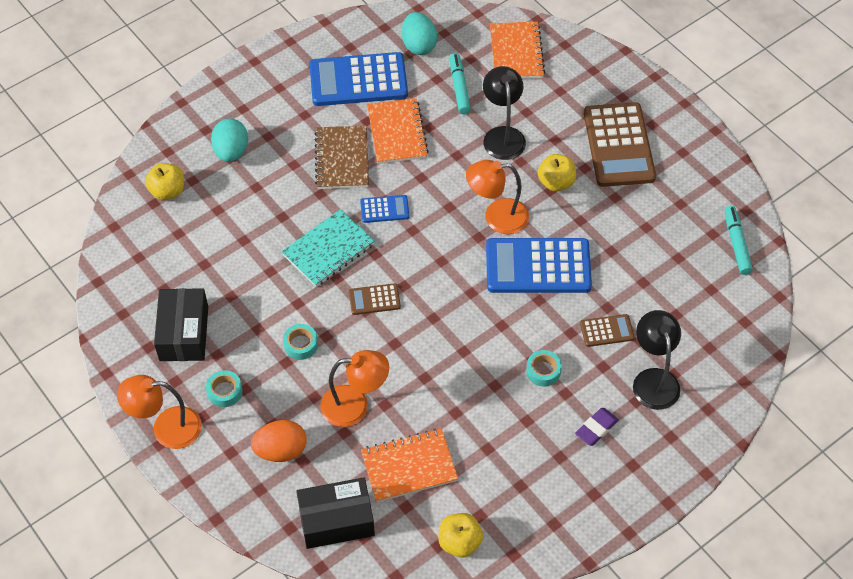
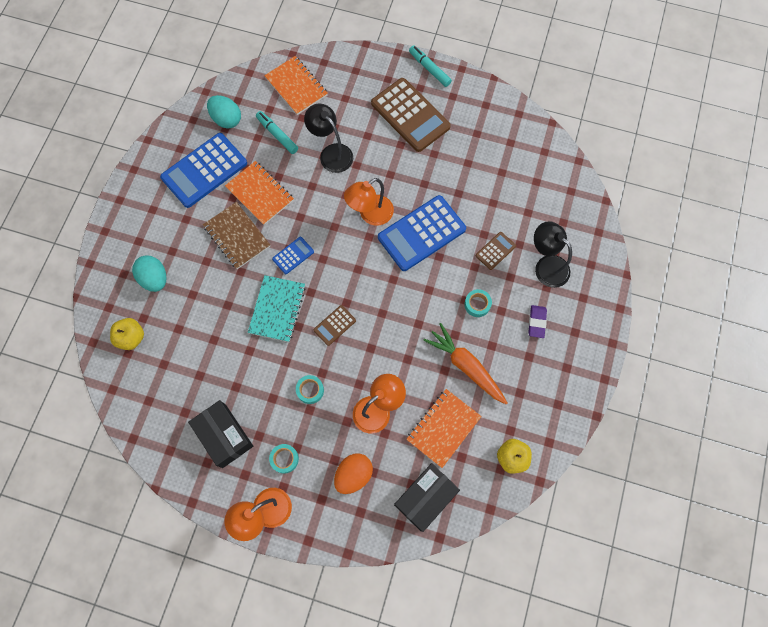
camera: 35 degrees left, 15 degrees up
(482, 423) = (466, 366): none -> orange carrot
(556, 182) = (390, 166): yellow apple -> none
(736, 243) = (529, 140): turquoise marker -> turquoise marker (429, 69)

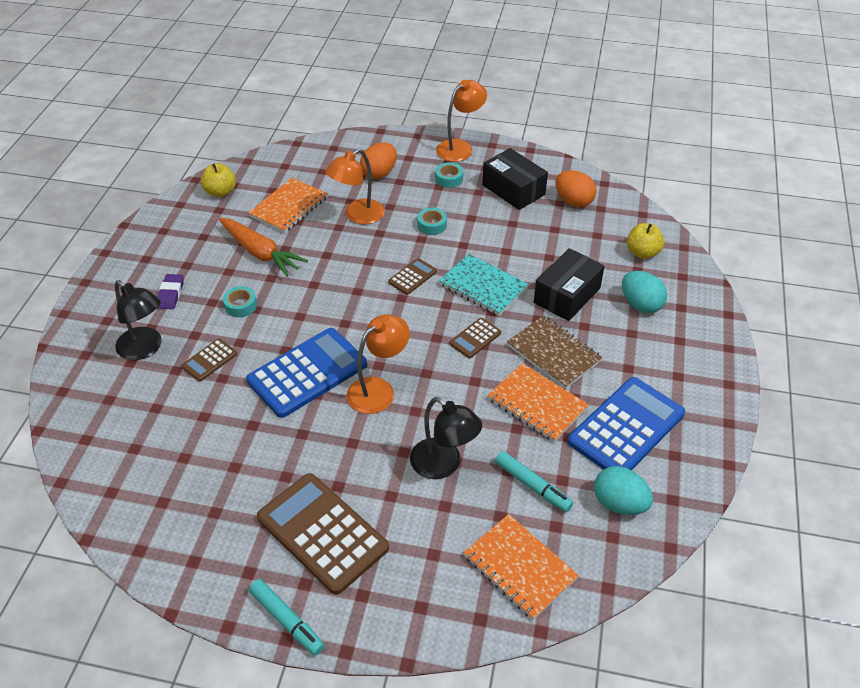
camera: 175 degrees right, 25 degrees down
(171, 413) = (573, 201): none -> orange egg
(277, 309) = (483, 286): turquoise notebook -> turquoise notebook turned 60 degrees counterclockwise
(293, 255) = (475, 338): blue calculator -> brown calculator
(425, 498) = (309, 163): black box -> black box (567, 295)

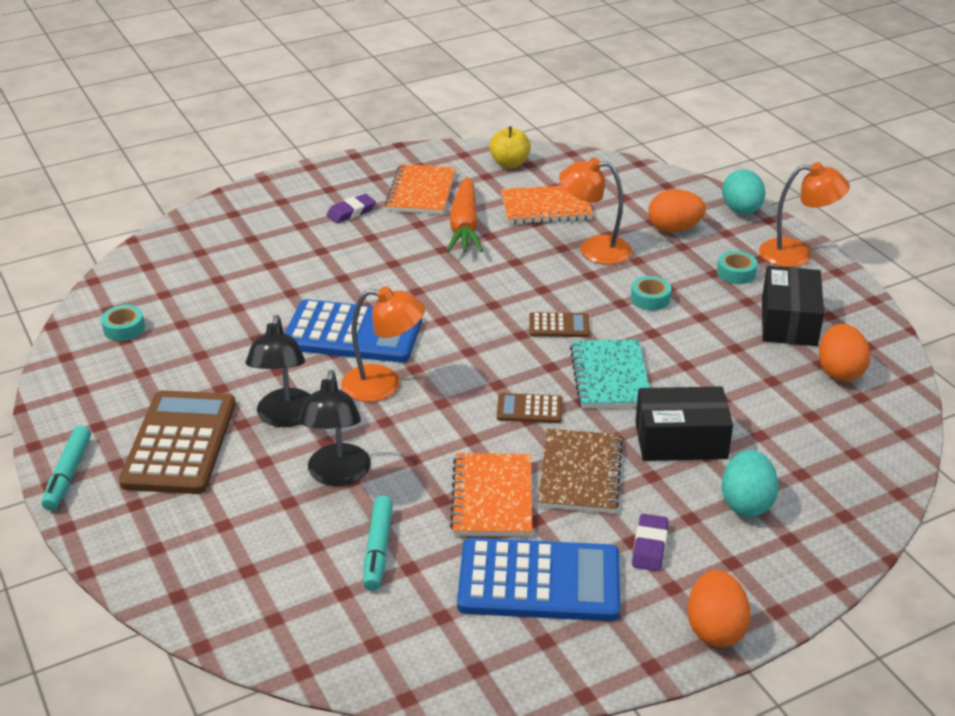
camera: 50 degrees right, 10 degrees down
(145, 349) = (274, 236): black lamp -> black lamp (285, 417)
(209, 360) = (302, 274): brown calculator -> none
(241, 305) = (386, 253): turquoise tape -> turquoise tape (124, 328)
(519, 567) = (264, 592): orange notebook -> orange notebook (421, 192)
(619, 503) = (424, 627): turquoise egg -> turquoise egg (741, 210)
(639, 364) = (649, 546): none -> purple eraser
(642, 253) = (835, 464): yellow apple -> none
(722, 380) = (715, 629): none -> orange egg

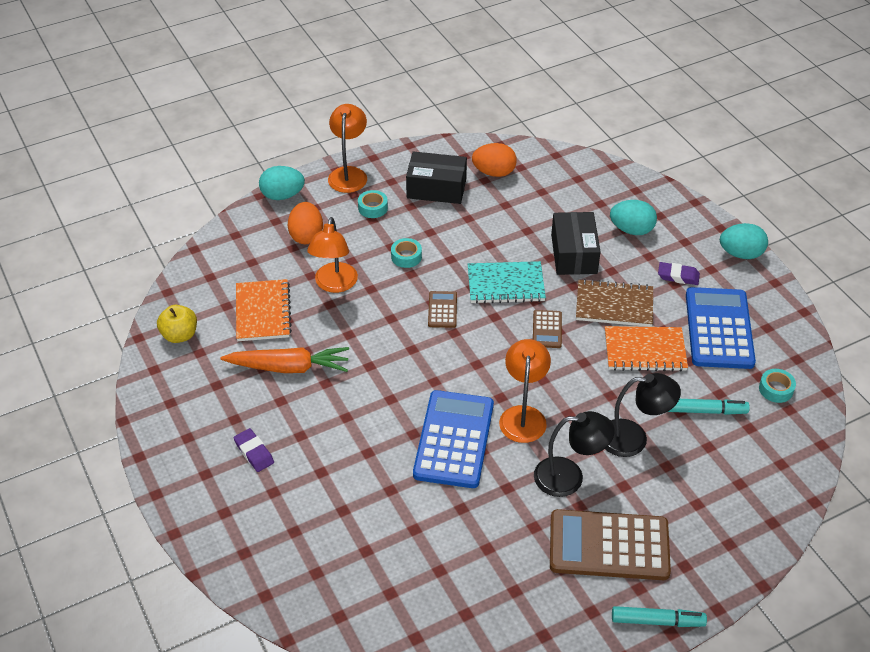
camera: 90 degrees left, 10 degrees up
(124, 328) = (448, 617): turquoise tape -> turquoise tape (776, 389)
(421, 192) = (223, 400): orange notebook -> none
(715, 629) = (741, 254): orange egg -> turquoise egg

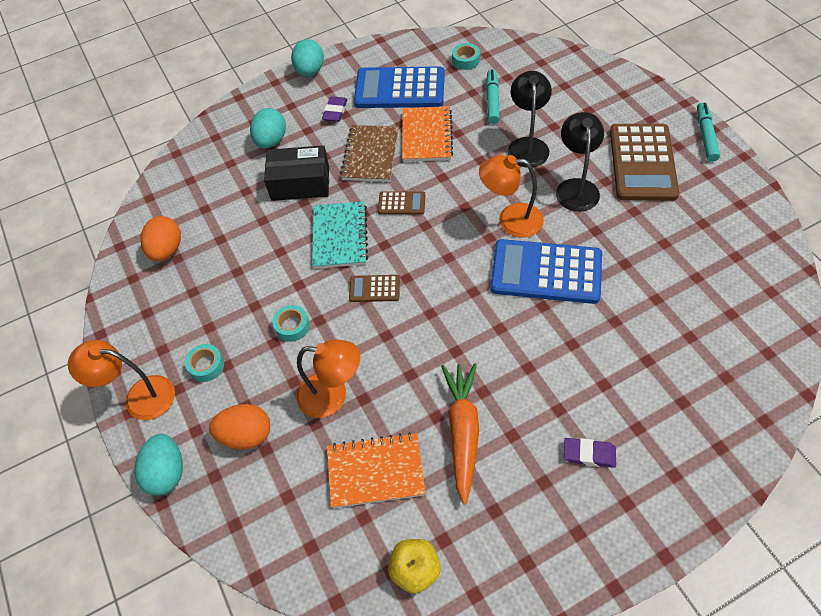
camera: 85 degrees left, 10 degrees up
(254, 452) = (589, 454): purple eraser -> purple eraser turned 45 degrees clockwise
(436, 188) = (183, 303): black box -> none

